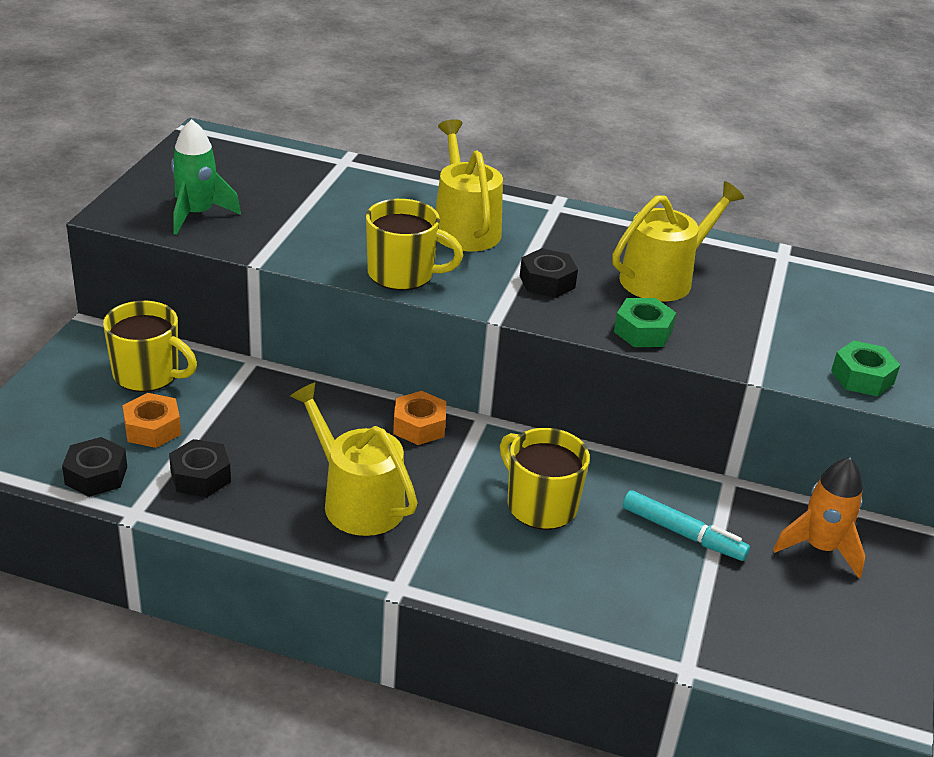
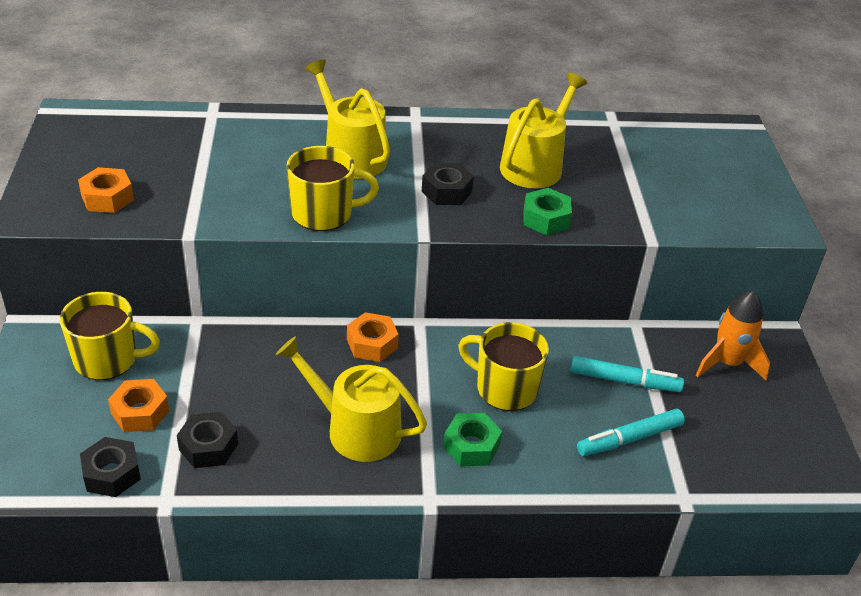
camera: 20 degrees left, 5 degrees up
(197, 214) = (107, 198): green rocket -> orange nut
(655, 592) = (629, 439): none -> turquoise marker
(862, 377) = (726, 217): green nut -> green nut (471, 446)

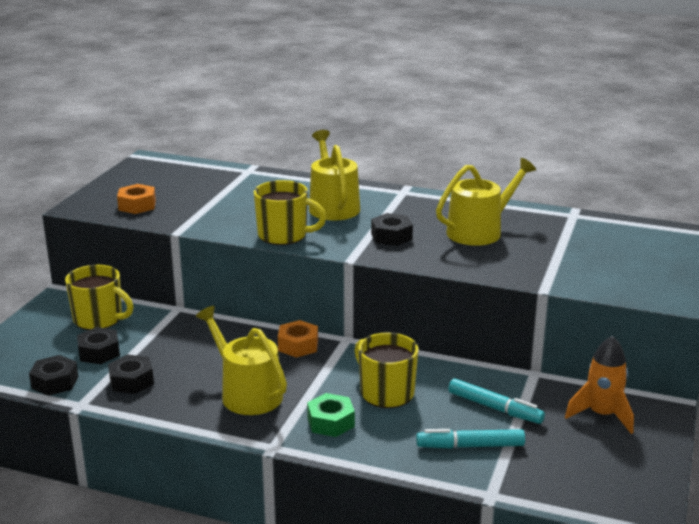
camera: 25 degrees right, 15 degrees down
(140, 412) = (99, 352): orange nut -> black nut
(546, 219) = (461, 264): green nut -> none

